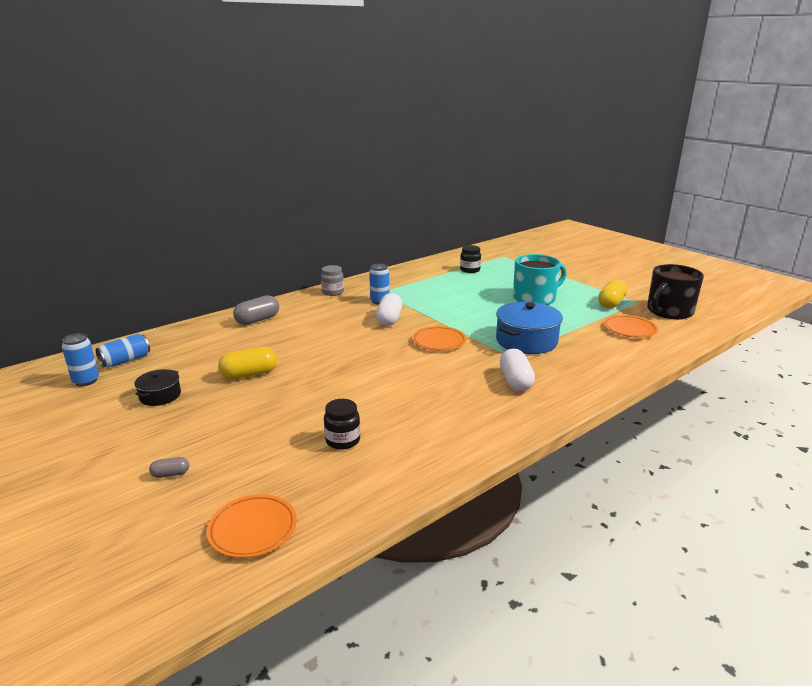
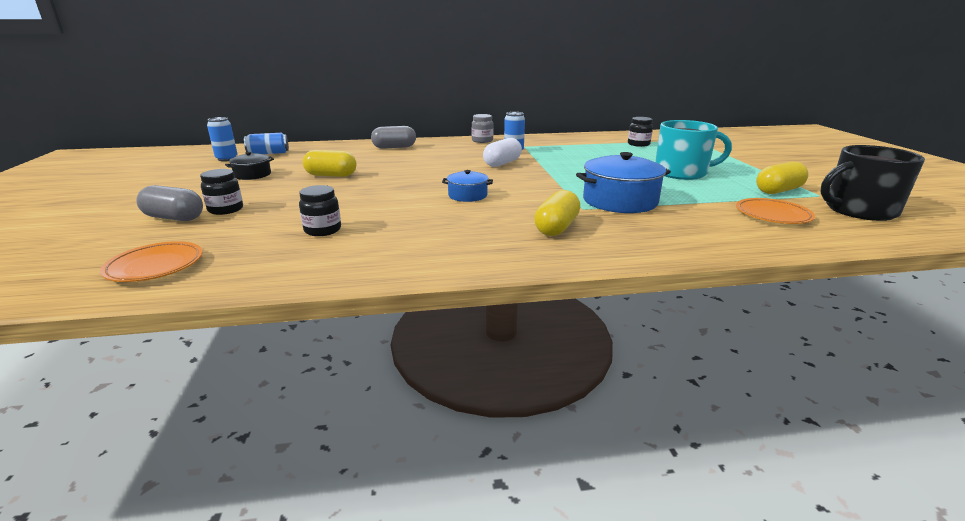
camera: 30 degrees right, 0 degrees up
(170, 474) = (174, 218): grey capsule -> grey capsule, size x1.97
(209, 447) = (226, 210): none -> black jar
(409, 366) = (467, 195): none -> blue pot
(439, 341) = (524, 185): orange plate -> none
(515, 381) = (556, 228): white capsule -> yellow capsule

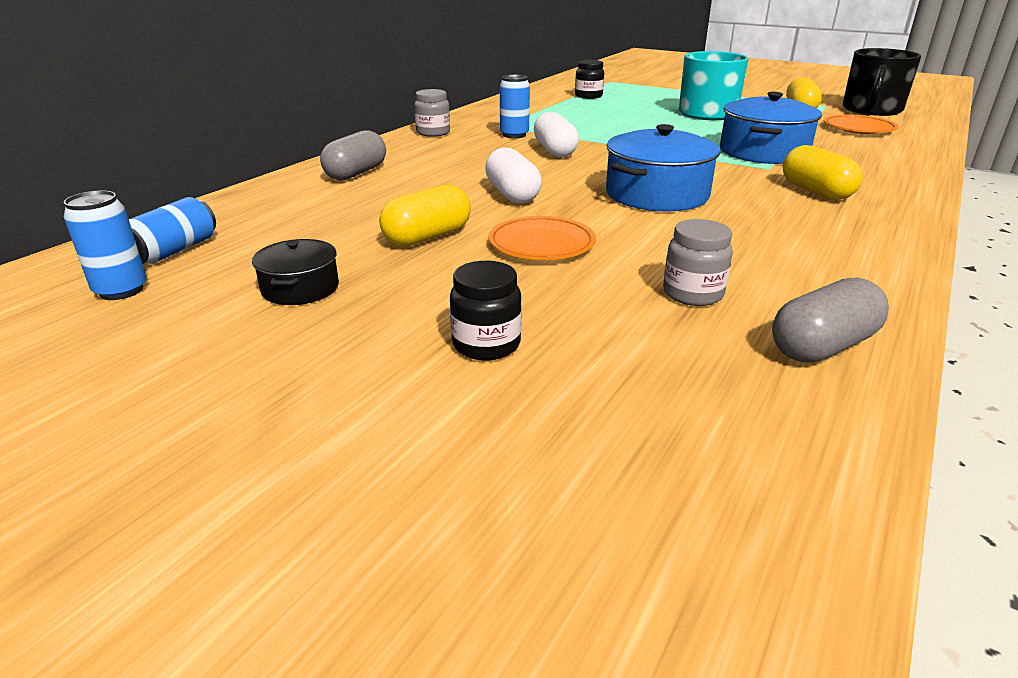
camera: 50 degrees left, 5 degrees up
(155, 266) = (731, 452): orange plate -> orange plate (541, 244)
(174, 218) = (464, 400): grey capsule -> grey capsule (822, 346)
(322, 230) = (692, 294): black jar -> grey jar
(412, 173) = (512, 194): none -> white capsule
(467, 195) = (657, 194): blue pot -> blue pot, size x1.82

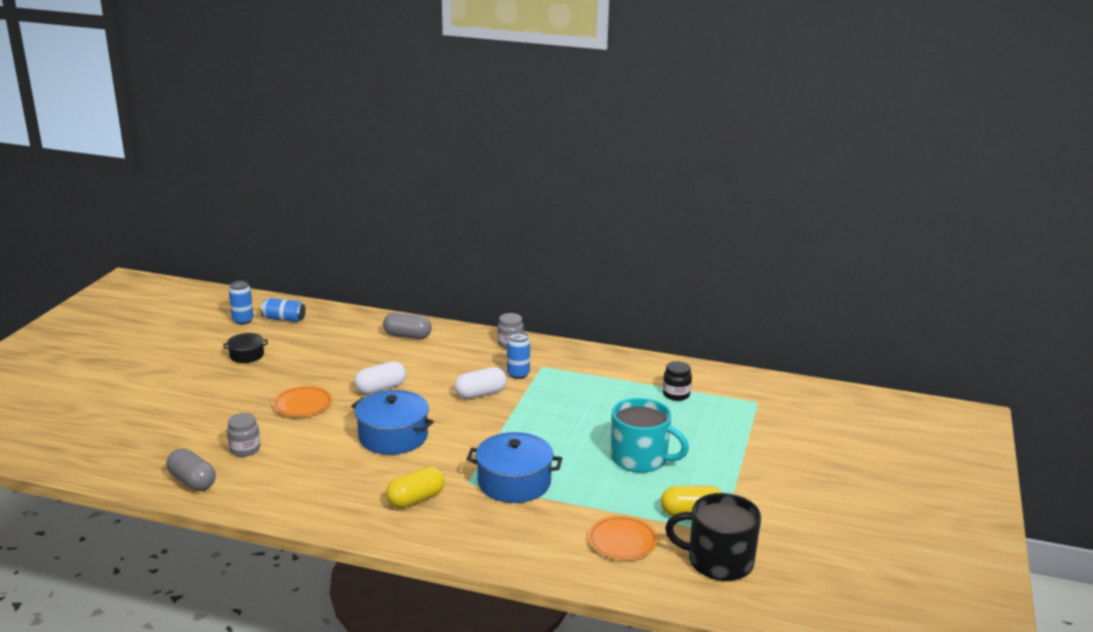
camera: 75 degrees right, 5 degrees down
(427, 237) = (309, 373): yellow capsule -> none
(486, 344) = (196, 403): black jar -> none

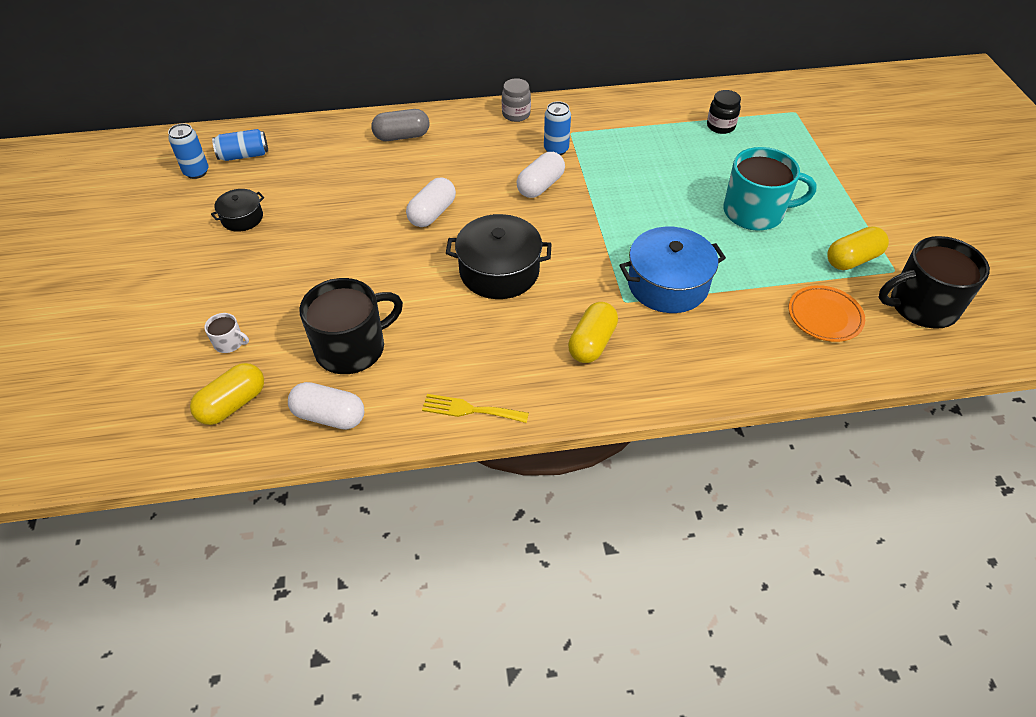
camera: 25 degrees left, 25 degrees up
(140, 455) = (233, 404): none -> yellow capsule
(170, 422) = (229, 342): none -> white mug
(192, 481) = (329, 416): grey capsule -> white capsule
(245, 449) = (352, 348): grey jar -> black mug
(287, 509) = (470, 409): none -> yellow fork
(303, 405) = (366, 264): orange plate -> none
(393, 436) = (499, 271): blue pot -> black pot

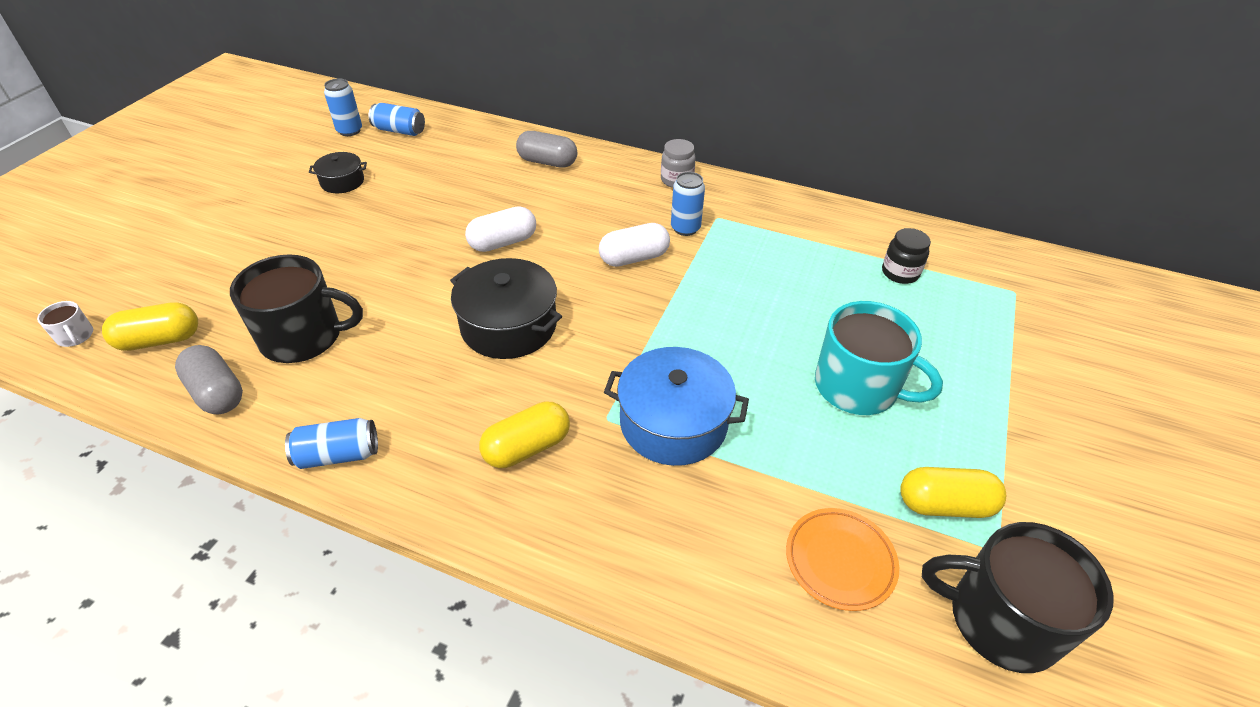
camera: 30 degrees right, 5 degrees down
(229, 342) = (217, 284): white mug -> white mug (75, 336)
(329, 416) = (217, 393): white capsule -> grey capsule
(470, 409) = (338, 455): yellow fork -> blue can

